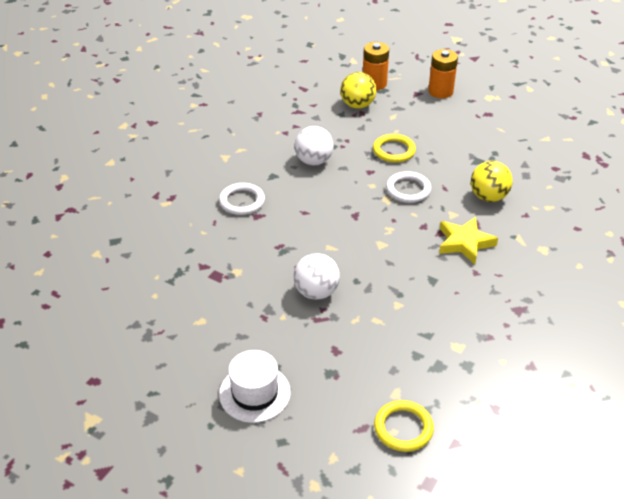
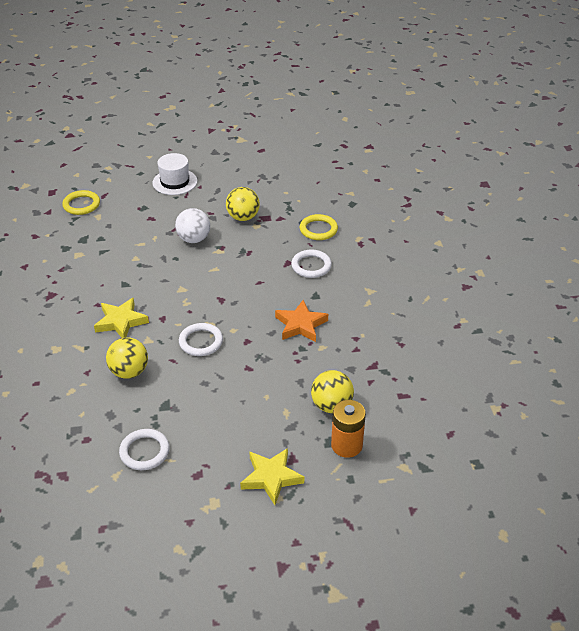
camera: 140 degrees right, 0 degrees up
(237, 289) = (243, 217): none -> yellow ball
(313, 161) = (300, 325): white ball -> orange star
(394, 150) = (247, 373): yellow ring -> yellow ring (318, 229)
(440, 91) = (271, 478): orange battery -> yellow star
(515, 141) = (144, 451): none -> white ring

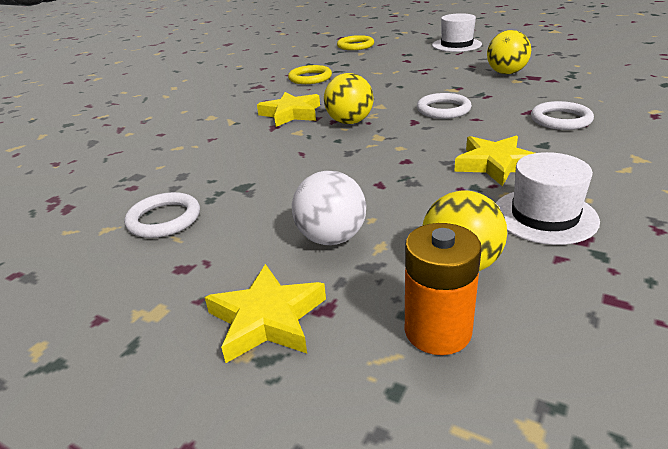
camera: 40 degrees right, 10 degrees down
(129, 372) = (247, 149): yellow ball -> yellow ball (349, 122)
(194, 239) = (434, 78): white ball -> white ball (331, 238)
(201, 342) = (350, 147): white ring -> white ring (443, 109)
(300, 325) = (495, 165): orange star -> yellow star
(318, 229) = (598, 95): yellow ring -> yellow ring (310, 78)
(349, 356) = (544, 216): none -> white hat

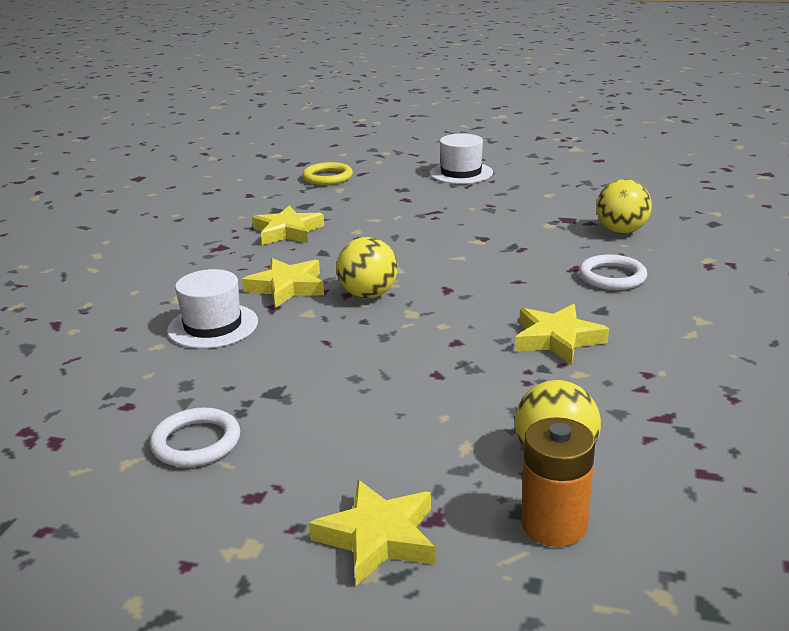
camera: 15 degrees left, 5 degrees down
(310, 78) = (287, 231): yellow ring -> yellow star
(331, 238) = (409, 443): white ball -> none
(443, 109) = (476, 270): white ring -> none
(506, 73) = (534, 215): yellow ball -> yellow ball (621, 231)
(544, 216) = (623, 395): white hat -> white hat (213, 326)

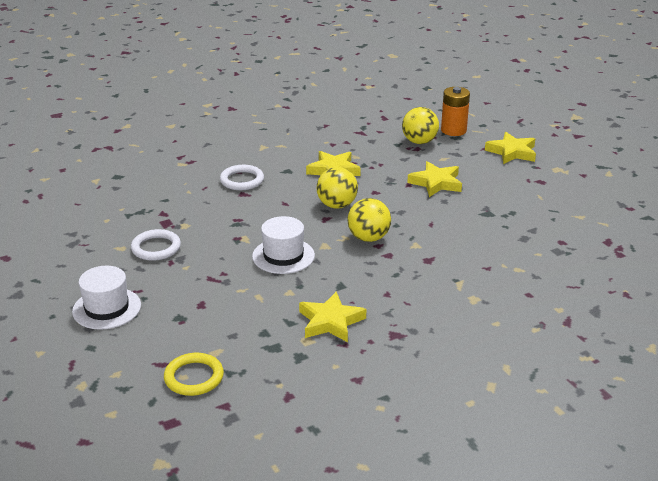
camera: 135 degrees left, 5 degrees up
(196, 442) = (544, 209): white ring -> white ring (156, 248)
(213, 326) = (475, 265): white hat -> white hat (283, 256)
(287, 287) = (402, 269): yellow star -> yellow star (436, 183)
(621, 231) = (166, 199): yellow ball -> yellow ball (337, 205)

